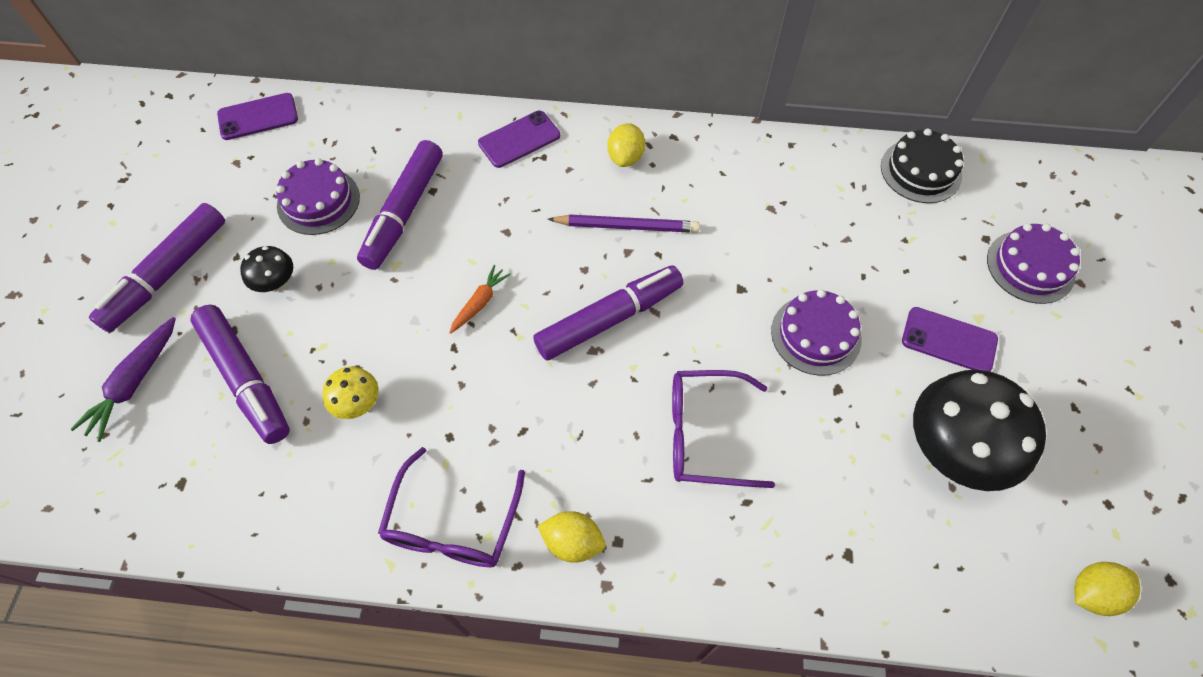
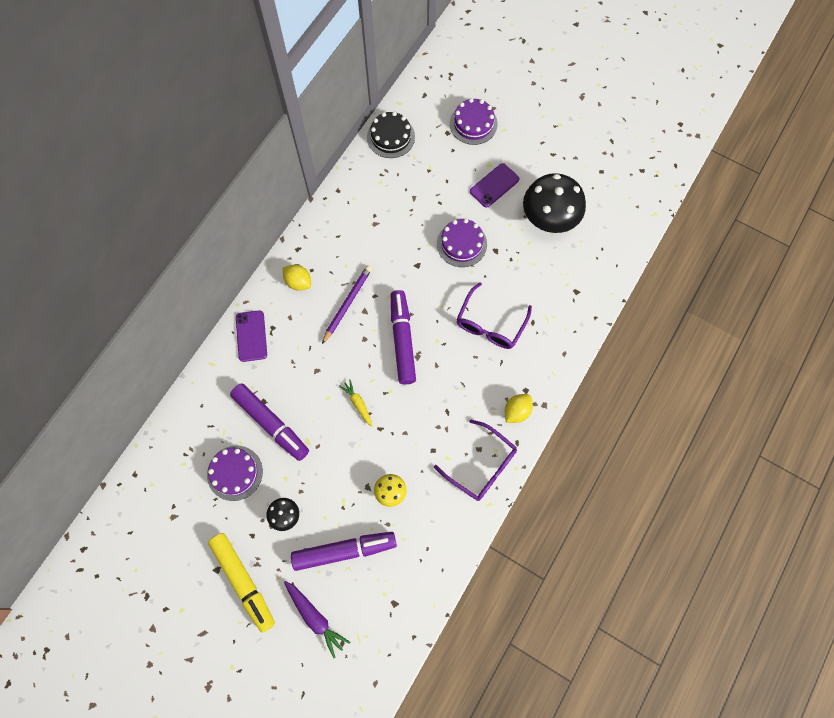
camera: 65 degrees left, 10 degrees up
(167, 274) = (243, 582): purple marker -> yellow marker
(258, 117) = (140, 492): purple phone -> none
(479, 303) = (358, 404): orange carrot -> yellow carrot
(1092, 593) = (634, 203): yellow lemon -> none

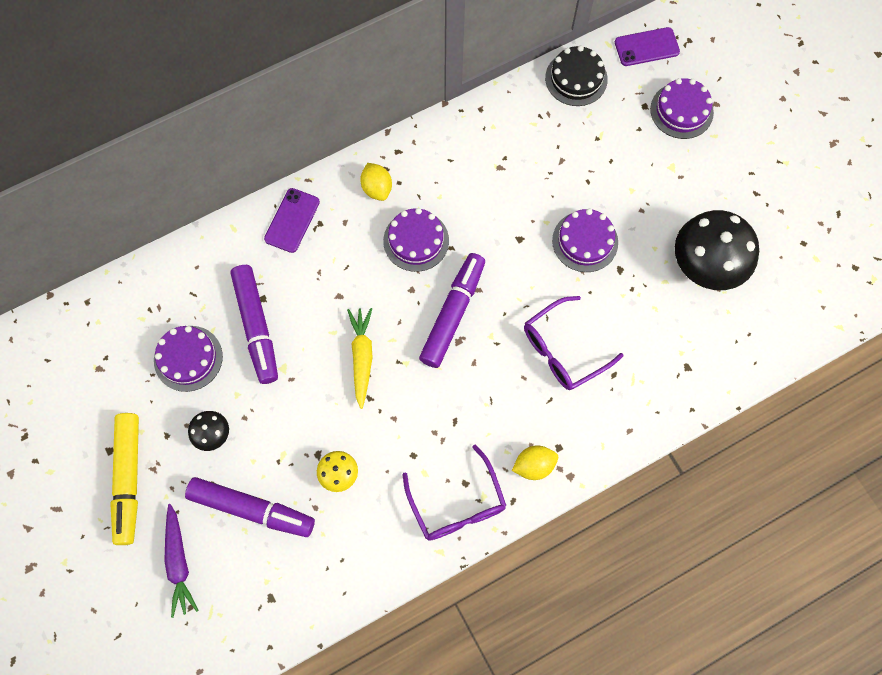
camera: 30 degrees right, 0 degrees up
(347, 304) = (416, 241): purple pencil -> purple cake
(358, 404) = (362, 357): yellow carrot -> yellow carrot, size x1.52
(494, 185) = (663, 194): purple phone -> purple phone (646, 47)

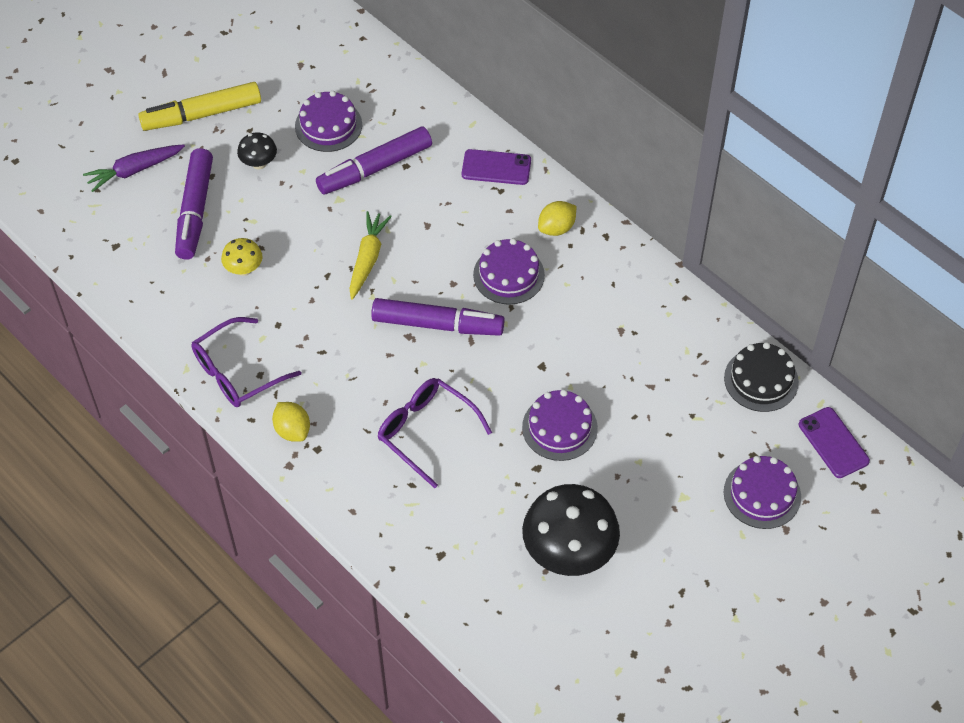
camera: 75 degrees right, 15 degrees down
(362, 357) = (367, 259): yellow carrot -> yellow carrot turned 60 degrees counterclockwise

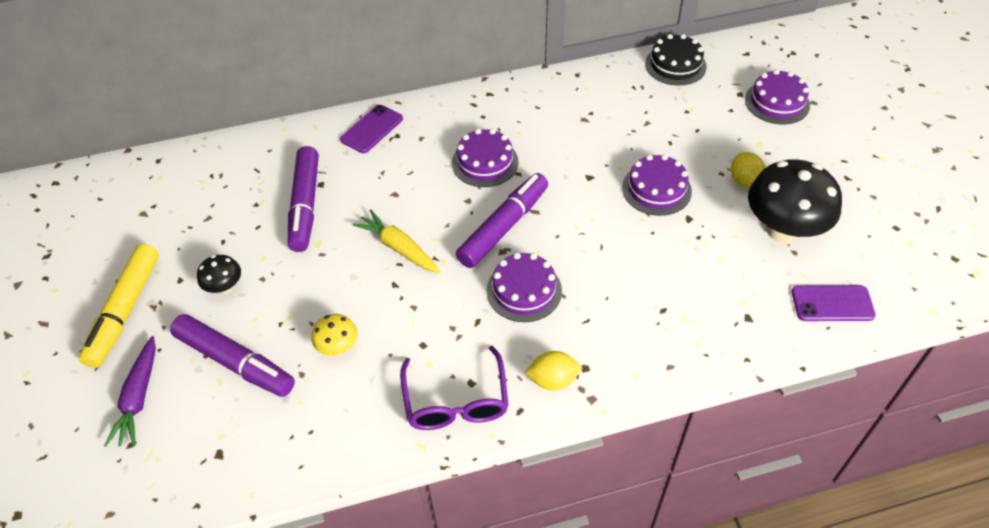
camera: 60 degrees left, 5 degrees down
(328, 125) = (229, 219): purple cake -> purple cake (524, 290)
(426, 432) = (612, 278): purple glasses -> none
(556, 228) = (460, 117): yellow lemon -> yellow lemon (744, 181)
(833, 443) = (749, 52): purple phone -> purple phone (832, 303)

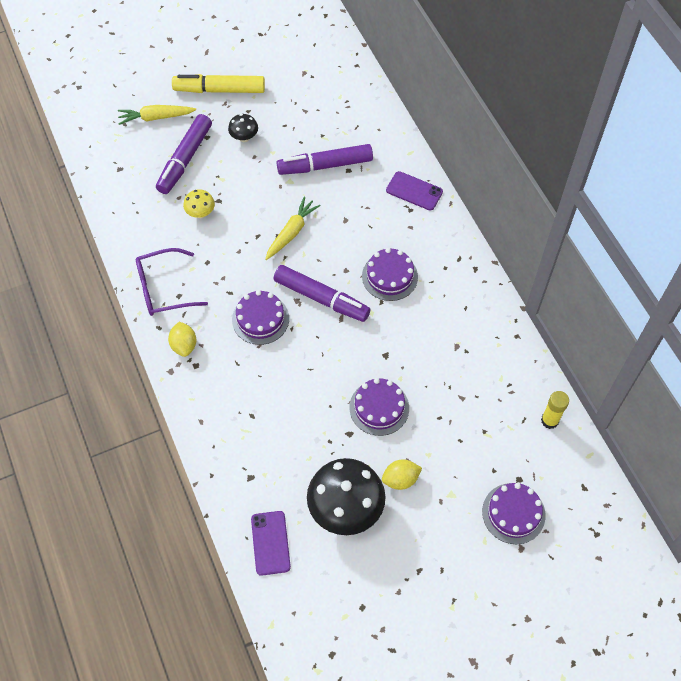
camera: 80 degrees right, 10 degrees up
(139, 397) = (156, 117): purple carrot -> yellow carrot
(675, 65) = (549, 420): black cake -> yellow glue stick

